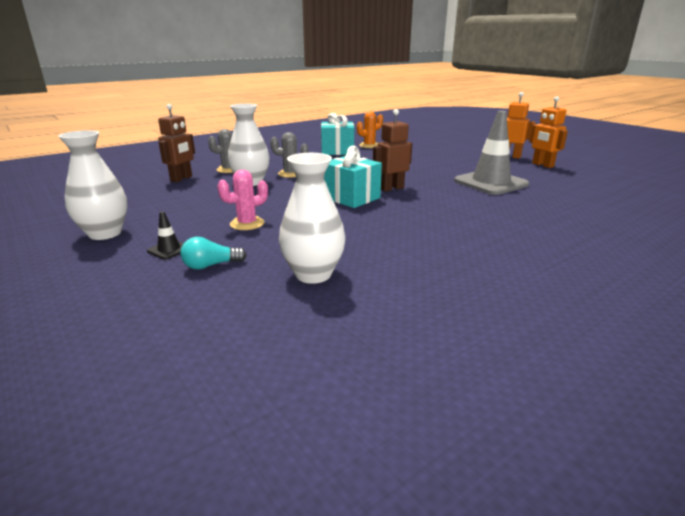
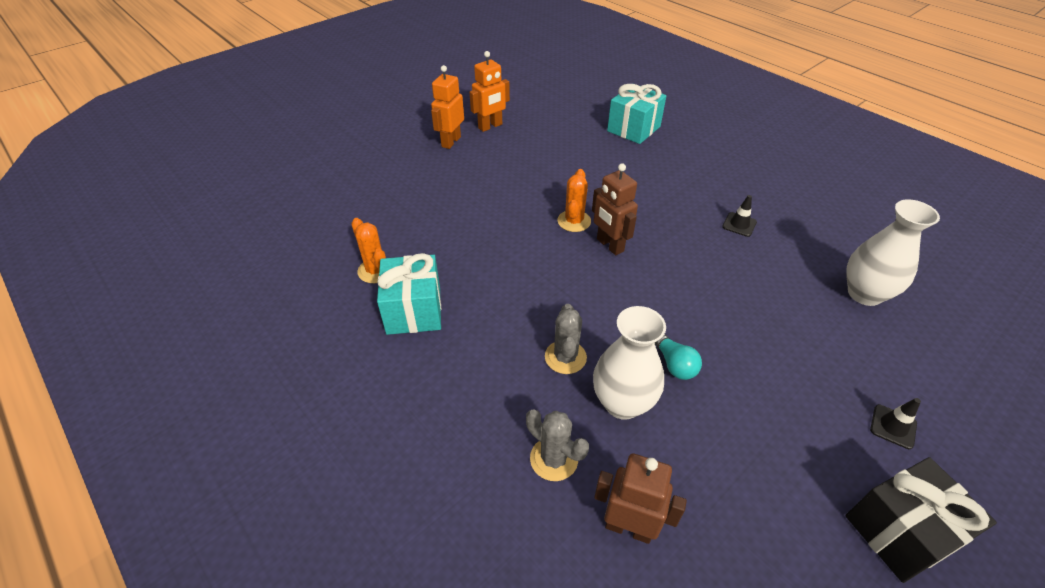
camera: 95 degrees left, 20 degrees up
(105, 233) = (900, 531): white vase -> black gift
(211, 265) = (899, 374): turquoise light bulb -> turquoise light bulb (674, 364)
(247, 224) = (784, 368): pink cactus -> none
(351, 198) = (657, 280): turquoise gift -> turquoise gift (633, 129)
(419, 181) = (574, 221): none -> orange cactus
(425, 234) = (739, 224): none -> black traffic cone
(490, 183) = (568, 170): grey traffic cone -> none

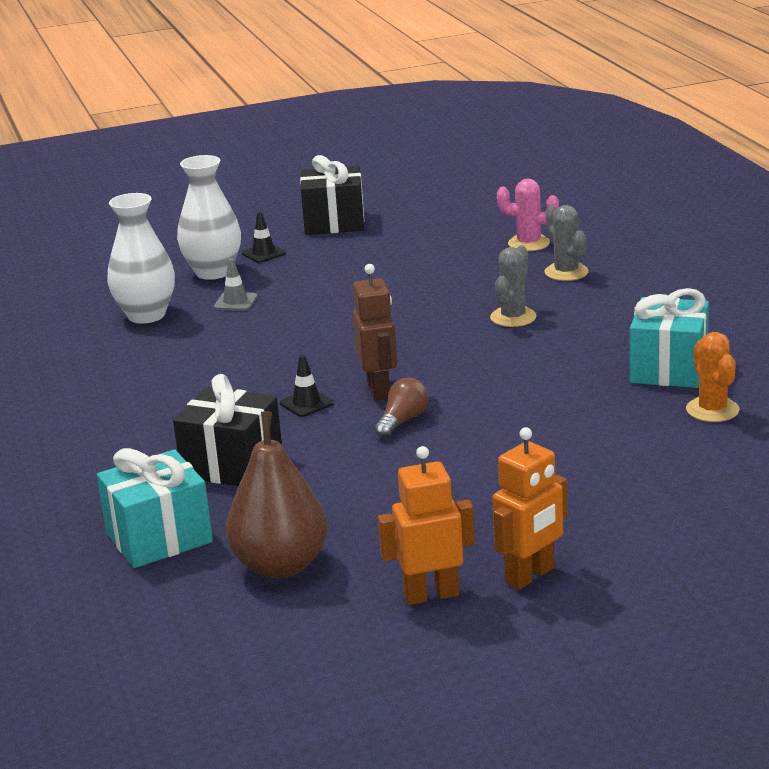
camera: 155 degrees left, 20 degrees down
(566, 127) = (280, 565): none -> brown pear
(574, 221) = (402, 421): orange cactus -> brown light bulb
(622, 403) = (480, 288): white vase -> white vase (213, 272)
(628, 527) = (529, 243): brown robot -> pink cactus
(643, 172) = (232, 465): none -> black gift
(674, 364) = (407, 301): turquoise light bulb -> none
(739, 224) = (185, 385): black traffic cone -> black traffic cone (306, 403)
(818, 329) = (235, 302): none -> grey traffic cone

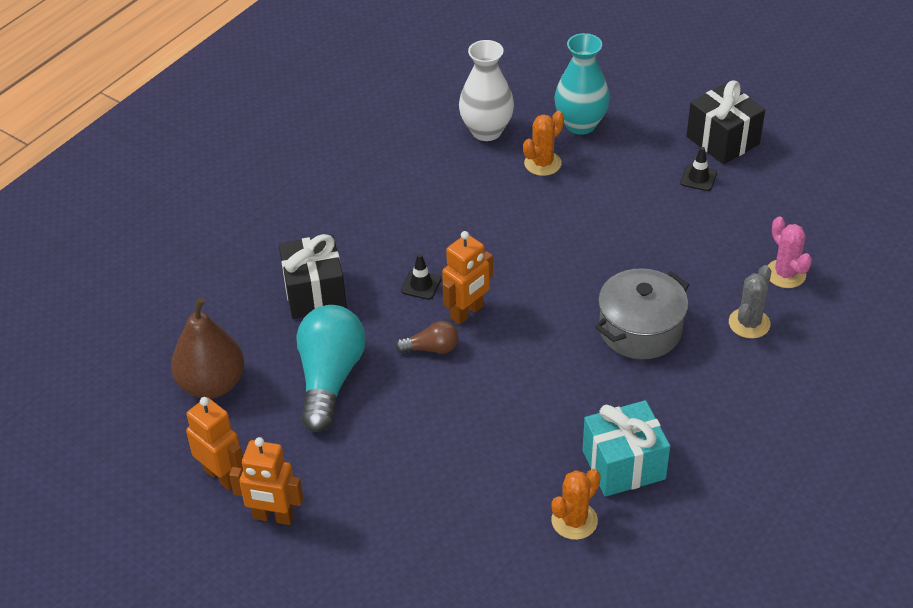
camera: 55 degrees right, 20 degrees up
(159, 538) = (209, 309): turquoise gift -> none
(213, 272) = (580, 124): white vase -> turquoise vase
(235, 302) = (542, 163): grey traffic cone -> orange cactus
(263, 253) = (634, 132): black traffic cone -> black traffic cone (698, 178)
(369, 488) = (330, 378): none -> turquoise light bulb
(379, 390) = (467, 312): brown robot -> orange robot
(513, 317) = (640, 330): grey cactus -> grey pot

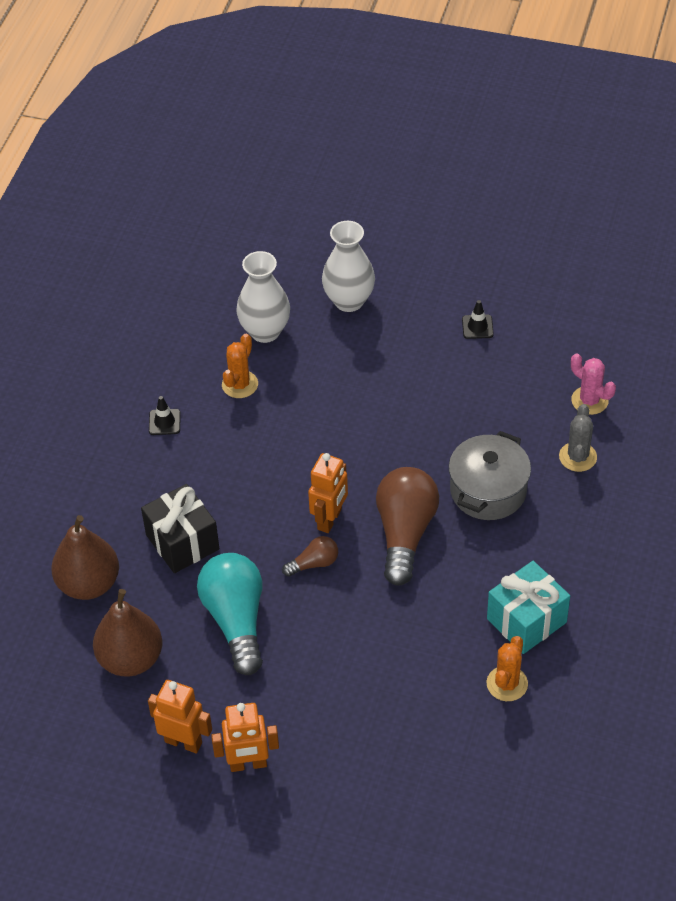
camera: 20 degrees left, 5 degrees up
(209, 306) = (89, 584): none -> brown pear
(421, 285) = (276, 504): black traffic cone -> black traffic cone (164, 422)
(536, 346) = (405, 533): none -> brown light bulb
(542, 163) = (332, 351): orange cactus -> orange cactus (240, 384)
(580, 124) = (349, 301): turquoise vase -> white vase
(722, 140) = (483, 282): black gift -> none

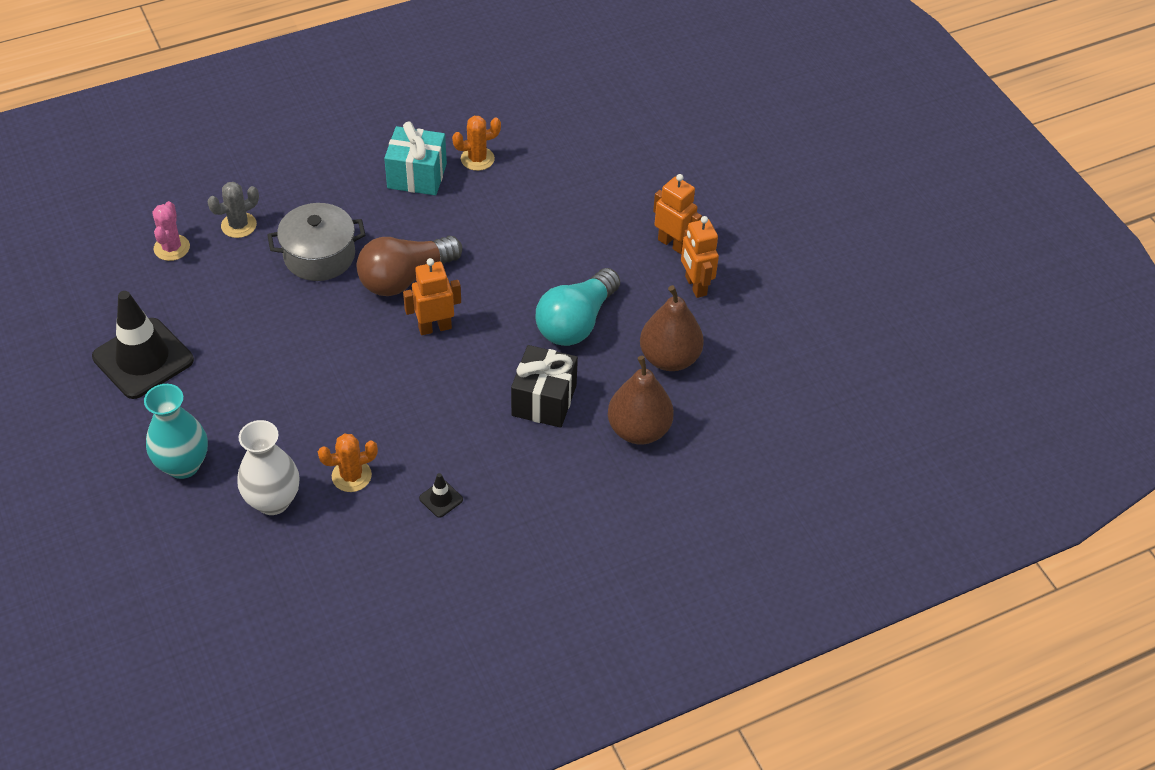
camera: 135 degrees left, 0 degrees up
(314, 563) = (483, 311): brown light bulb -> none
(349, 301) = (183, 465): white vase -> turquoise vase
(477, 327) = (143, 359): black traffic cone -> black traffic cone, size x2.45

